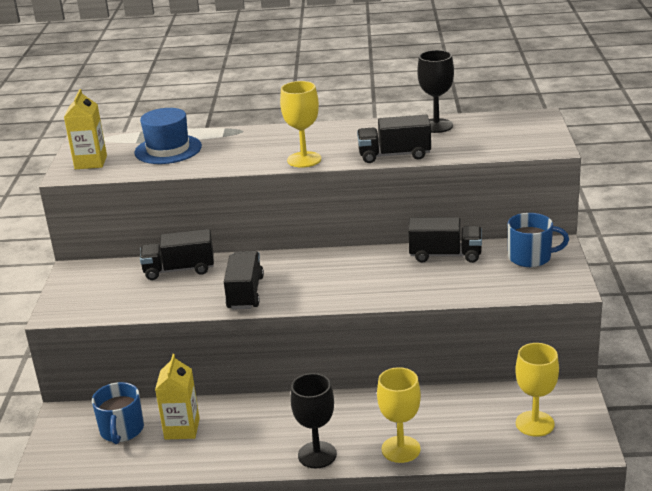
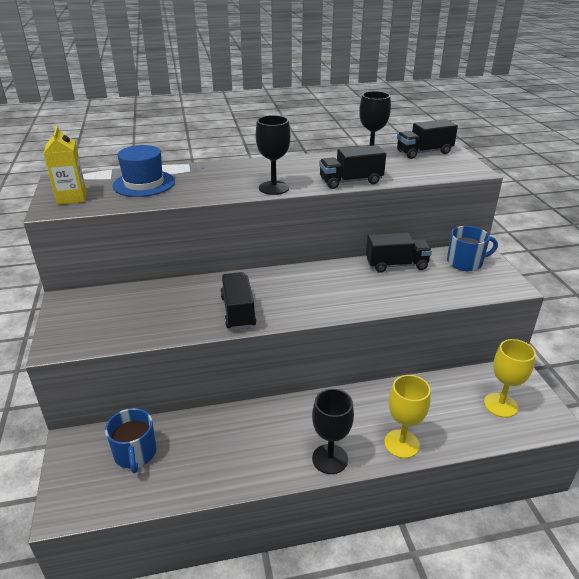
camera: 15 degrees left, 5 degrees up
(179, 270) = (168, 293): black truck -> black truck (424, 152)
(182, 429) = (194, 445): yellow carton -> none
(304, 159) = (273, 188): yellow goblet -> black goblet

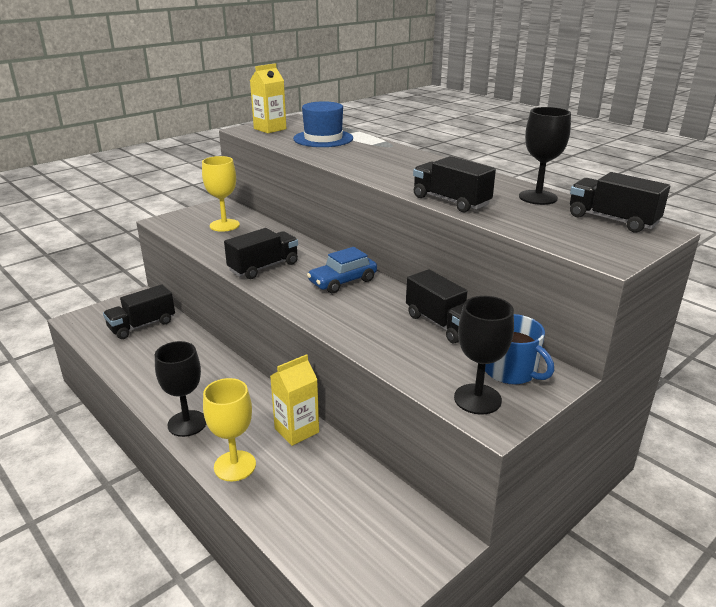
camera: 60 degrees right, 5 degrees down
(135, 453) = (142, 325): blue mug -> black truck
(273, 188) = (382, 176): black goblet -> black goblet (477, 399)
(301, 282) = (342, 281): none -> blue car
(378, 397) = (296, 430): none -> yellow carton
(500, 405) = (357, 537): yellow goblet -> yellow goblet (224, 225)

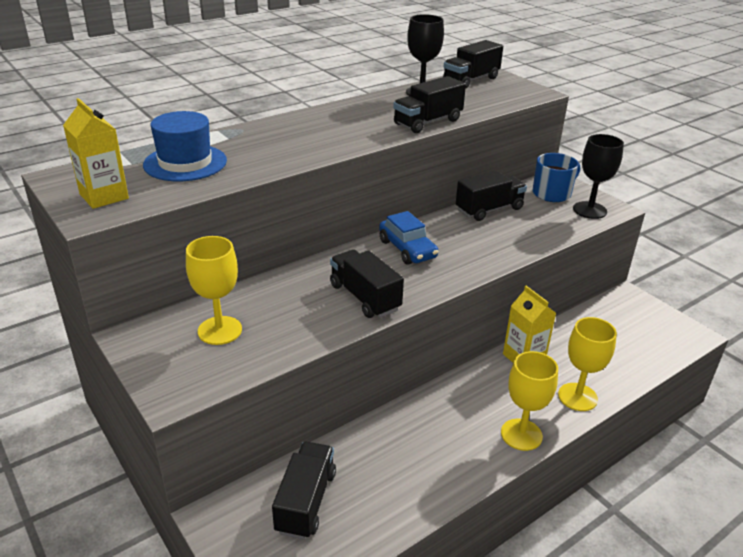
camera: 85 degrees left, 5 degrees up
(142, 325) = (306, 501): black truck -> black truck turned 135 degrees counterclockwise
(187, 423) = (521, 434): black goblet -> yellow goblet

